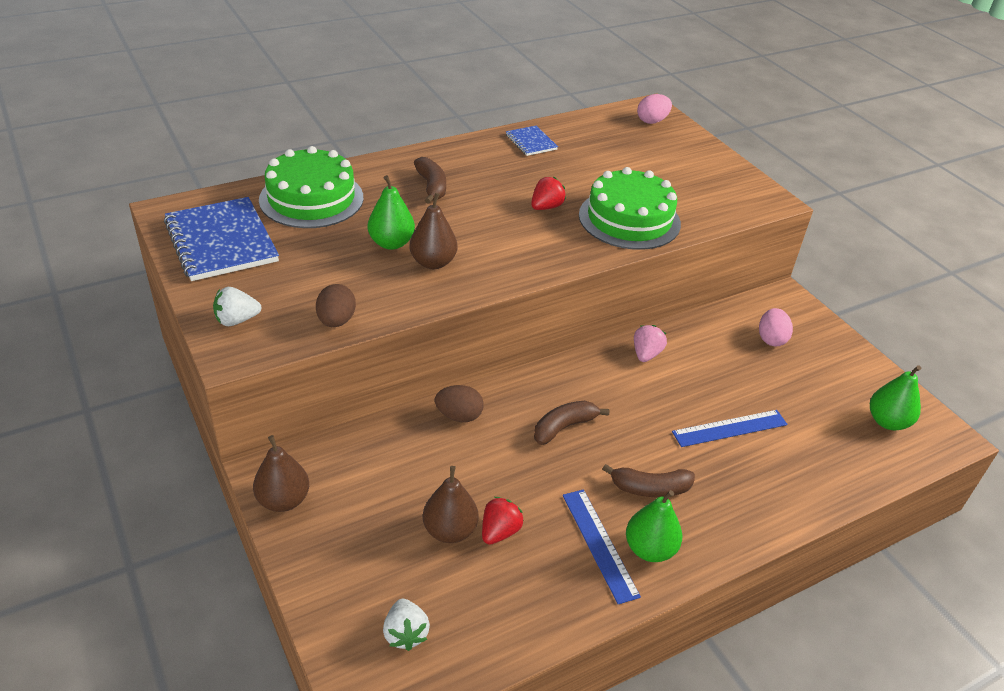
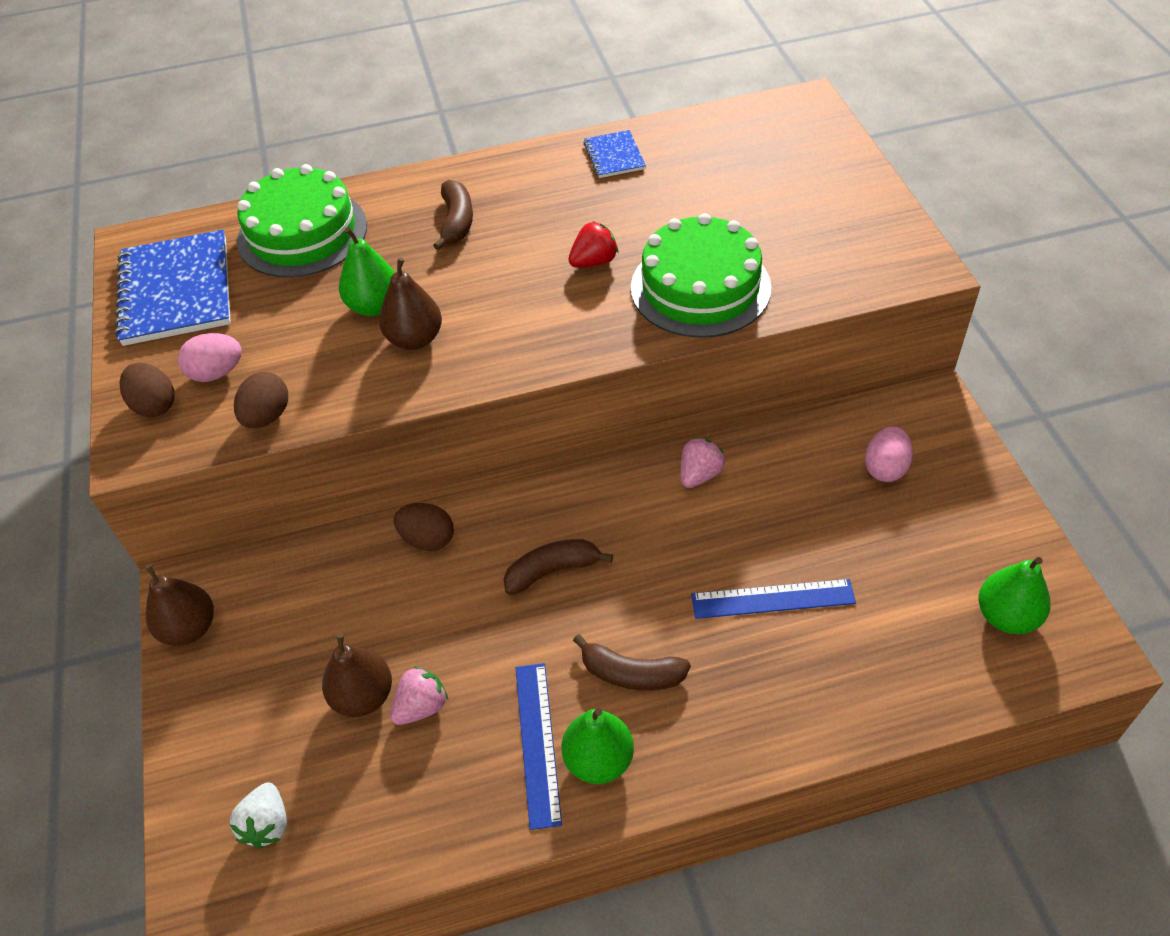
camera: 20 degrees right, 10 degrees up
(237, 320) = (155, 405): white strawberry -> brown egg
(499, 531) = (421, 707): red strawberry -> pink strawberry
(652, 121) = (799, 126): pink egg -> pink egg (217, 373)

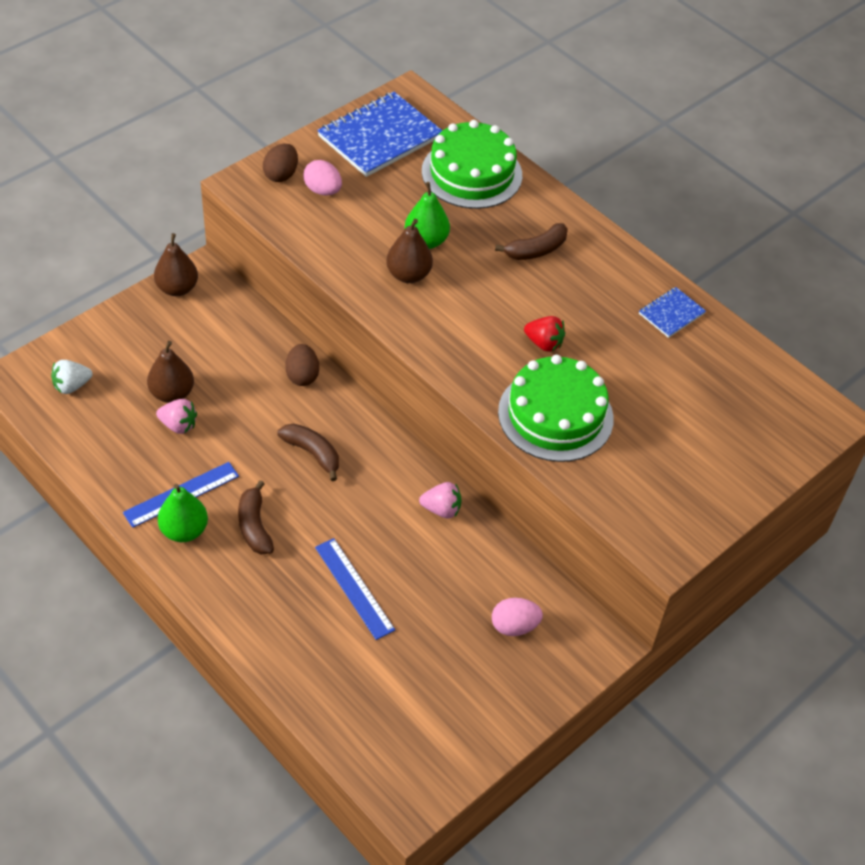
camera: 55 degrees right, 0 degrees up
(267, 416) = (301, 231): brown egg -> none
(1006, 616) = (413, 740): green pear -> none

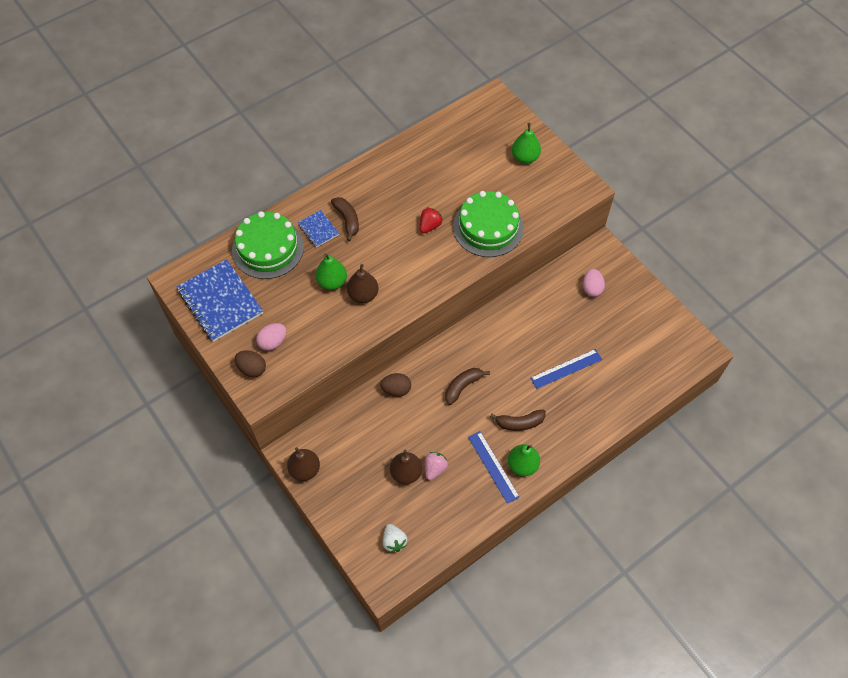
camera: 80 degrees left, 10 degrees up
(441, 509) = (509, 317): pink strawberry -> none
(671, 314) = (409, 157): blue notebook -> blue notebook (318, 229)
(711, 462) = (525, 157): none -> green pear

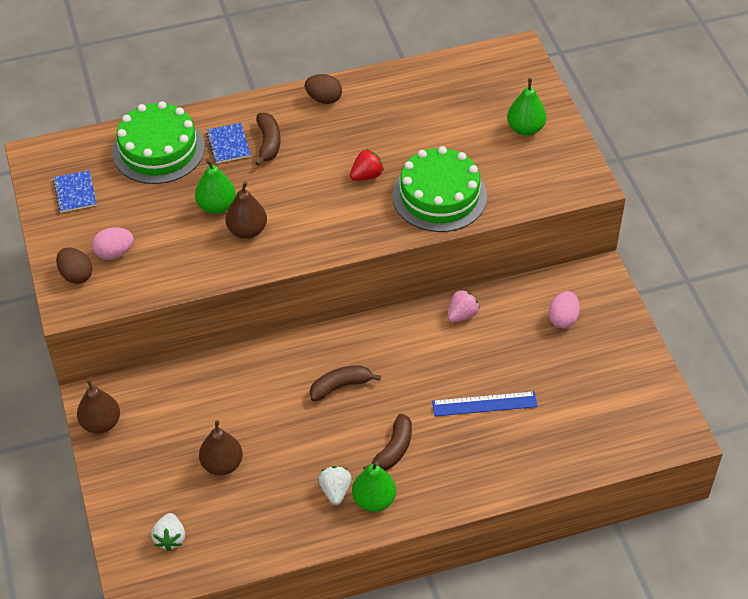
camera: 20 degrees right, 10 degrees down
(220, 301) = (75, 192): blue notebook -> blue notebook, size x0.50
(396, 389) = (255, 365): brown egg -> brown egg (324, 99)
(435, 468) = (260, 470): pink strawberry -> pink strawberry (462, 315)
(493, 466) = (335, 491): blue ruler -> white strawberry
(519, 423) = (393, 450): brown banana -> brown banana turned 75 degrees counterclockwise

